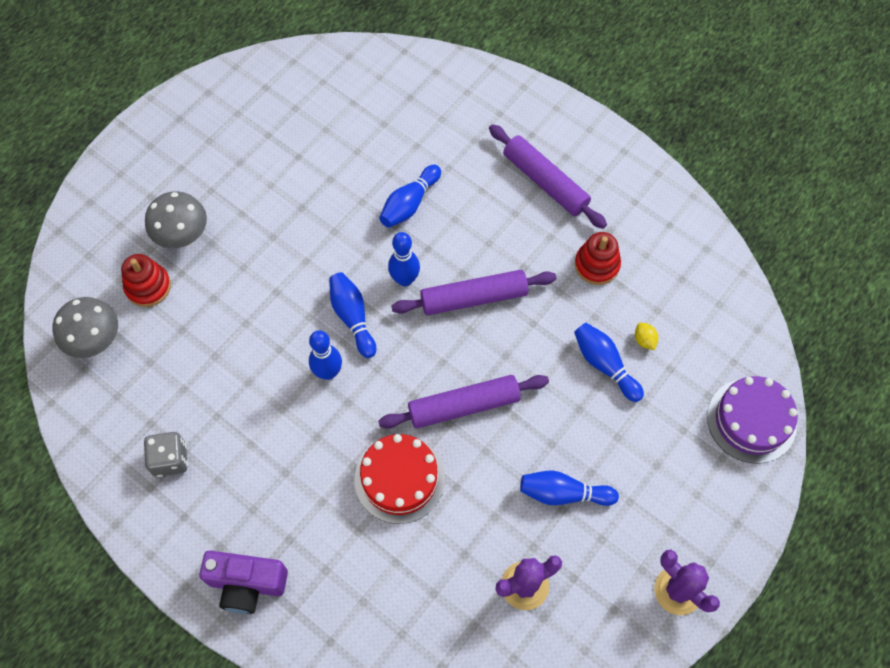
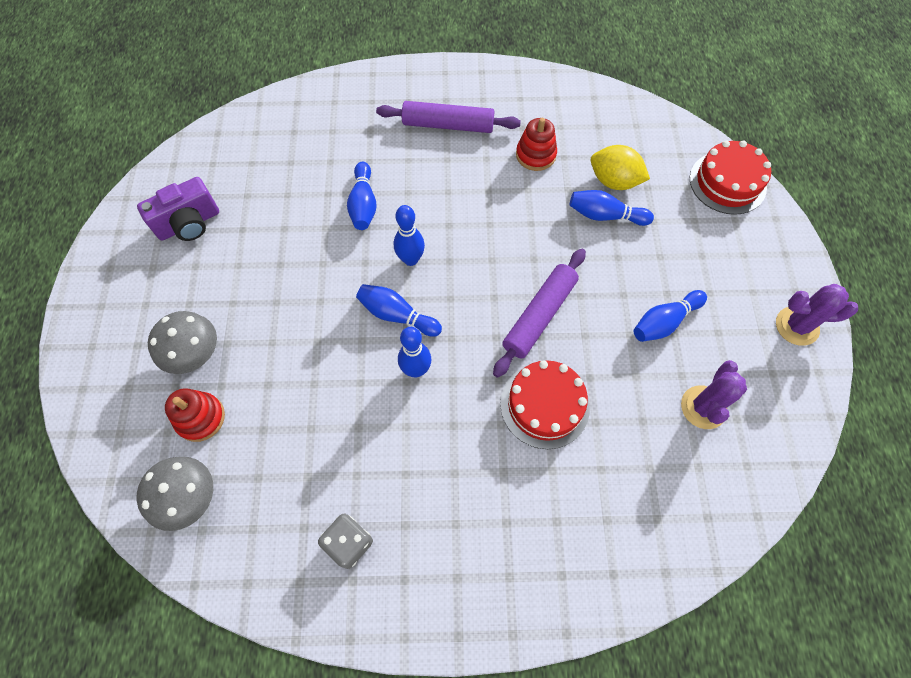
camera: 40 degrees left, 0 degrees up
(247, 584) = (507, 588): purple camera -> purple camera (189, 224)
(474, 298) = (473, 236): purple rolling pin -> none
(644, 340) = (614, 181): yellow lemon -> yellow lemon, size x2.14
(751, 420) = (727, 182): purple cake -> red cake

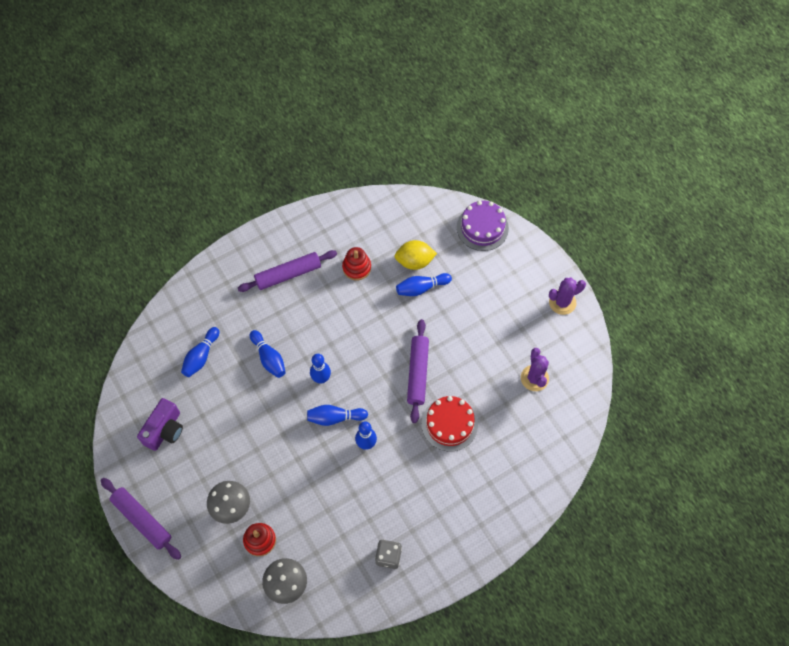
camera: 30 degrees left, 0 degrees up
(87, 312) = (142, 520): none -> purple rolling pin
(664, 322) = (489, 339): blue bowling pin -> blue bowling pin (201, 356)
(727, 182) = (482, 227): red cake -> purple cake

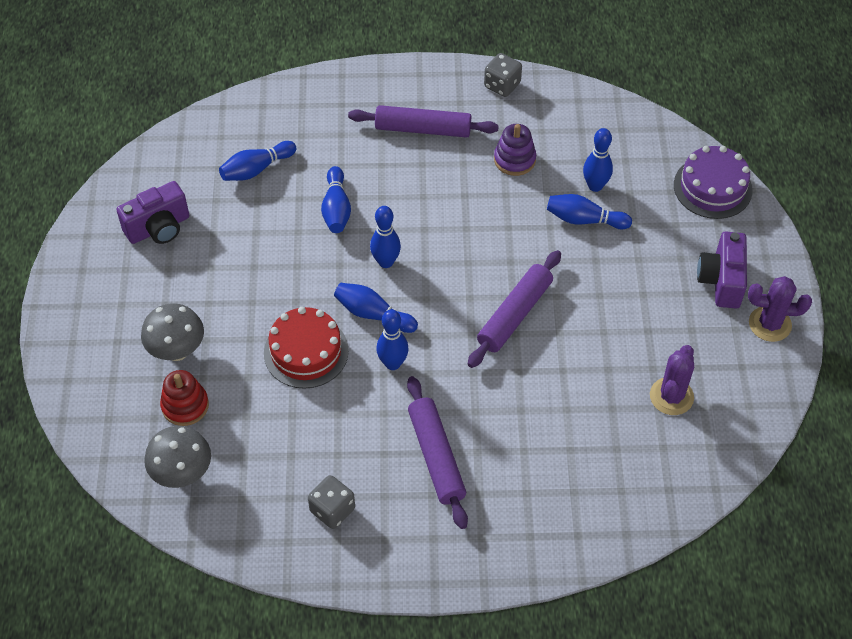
camera: 30 degrees right, 10 degrees down
(142, 520) = (64, 311): purple rolling pin -> purple rolling pin (436, 456)
(318, 218) = (502, 85): none -> grey dice
(356, 267) = (514, 160): red stacking toy -> purple stacking toy
(414, 261) = (595, 186): yellow lemon -> blue bowling pin
(449, 424) = (518, 394): red cake -> red cake (306, 352)
(521, 288) = (721, 281): none -> purple camera

